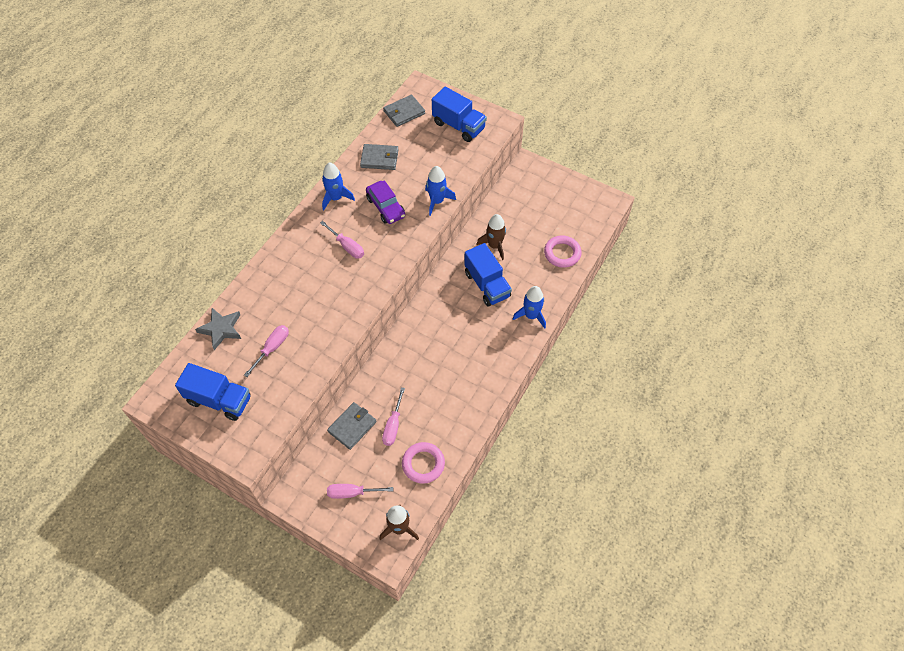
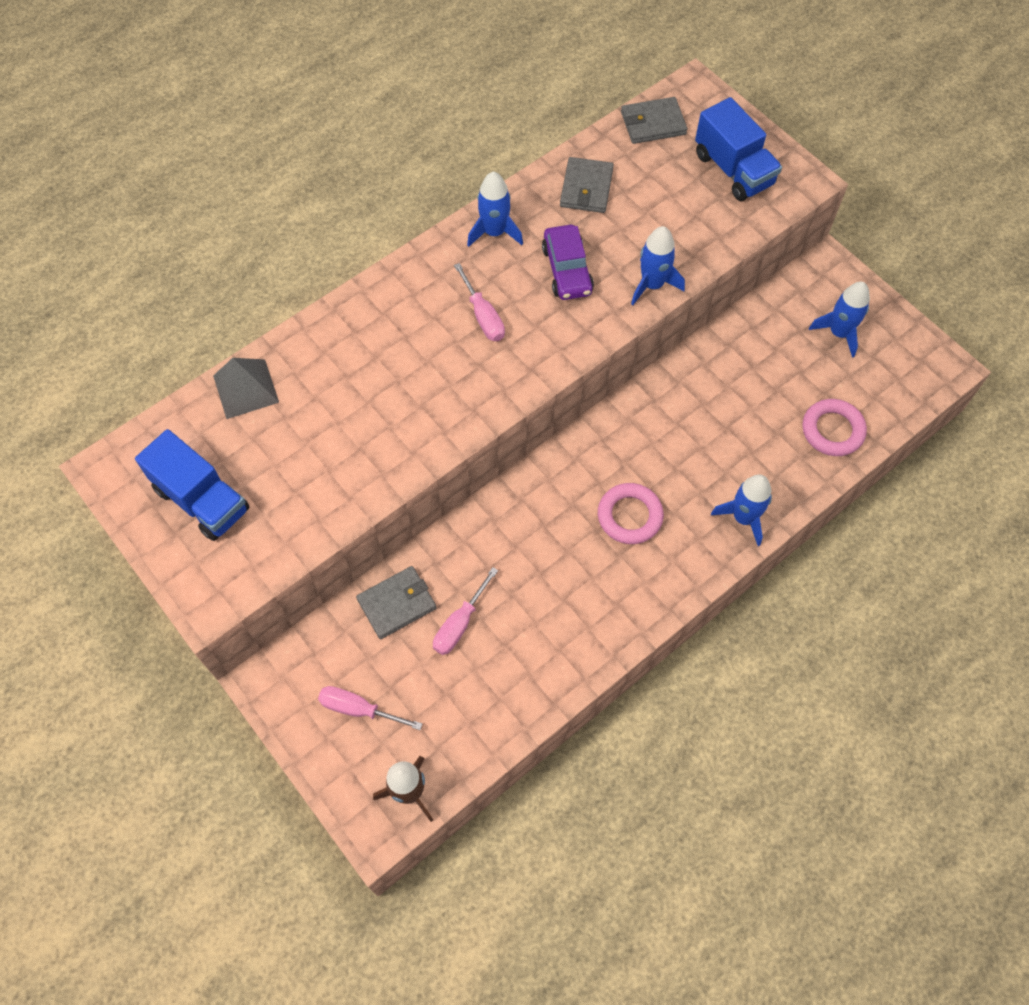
camera: 20 degrees right, 5 degrees up
(221, 329) = (245, 389): grey star -> grey pyramid
(272, 348) = (309, 444): pink screwdriver -> none
(379, 158) = (586, 188): grey wallet -> grey wallet turned 75 degrees clockwise
(423, 464) = (483, 702): pink ring -> pink ring (629, 516)
(487, 285) = (690, 444): blue truck -> none
(494, 246) = (726, 383): brown rocket -> none
(546, 200) = (839, 333): none -> blue rocket

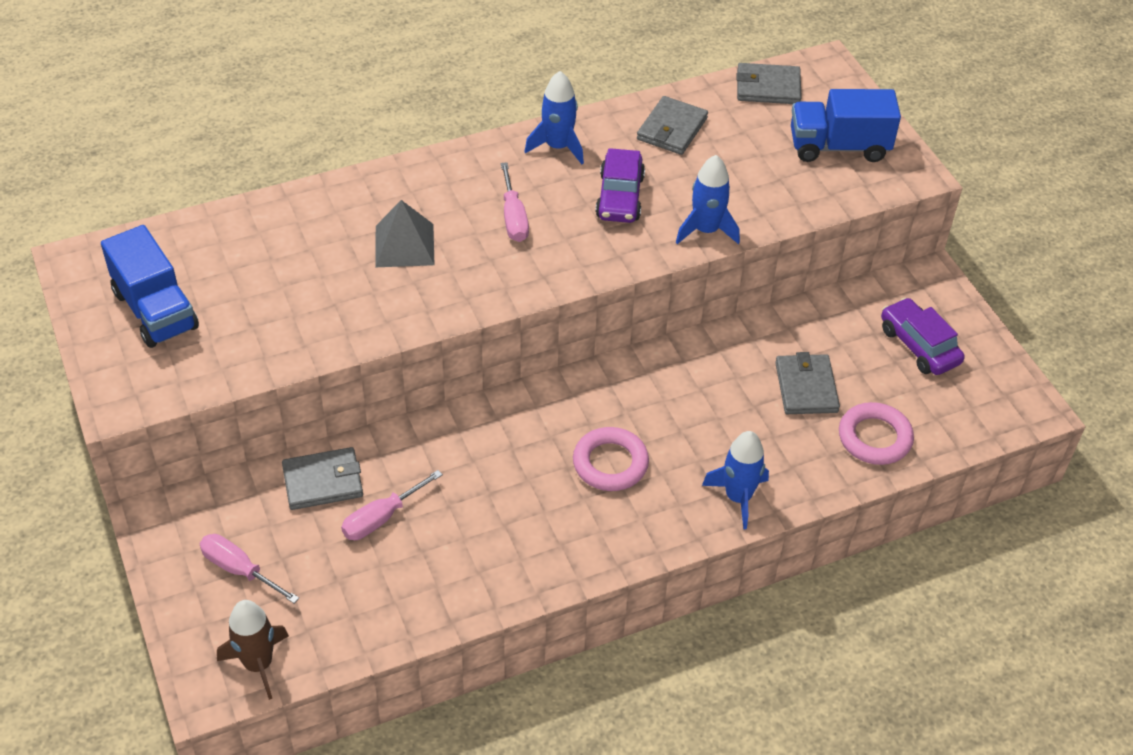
camera: 15 degrees right, 15 degrees down
(245, 389) = (243, 225): grey pyramid -> grey pyramid (404, 245)
(733, 170) = (838, 147): blue truck -> blue truck turned 105 degrees clockwise
(762, 398) = (806, 387): none -> grey wallet
(839, 333) = (919, 346): blue rocket -> purple car

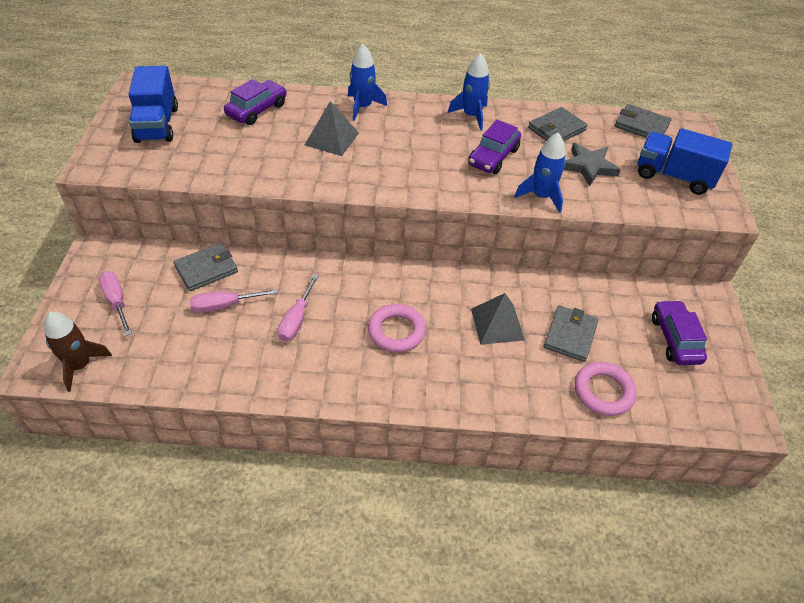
camera: 25 degrees right, 0 degrees up
(274, 238) = (257, 110): none -> purple car
(323, 481) = (206, 269): grey wallet -> grey wallet turned 45 degrees counterclockwise
(513, 217) = (413, 146): pink screwdriver -> pink screwdriver (297, 319)
(719, 407) = (497, 324): none -> grey pyramid
(738, 169) = (589, 167): none -> grey star
(738, 497) = (472, 392): blue rocket -> blue rocket (363, 107)

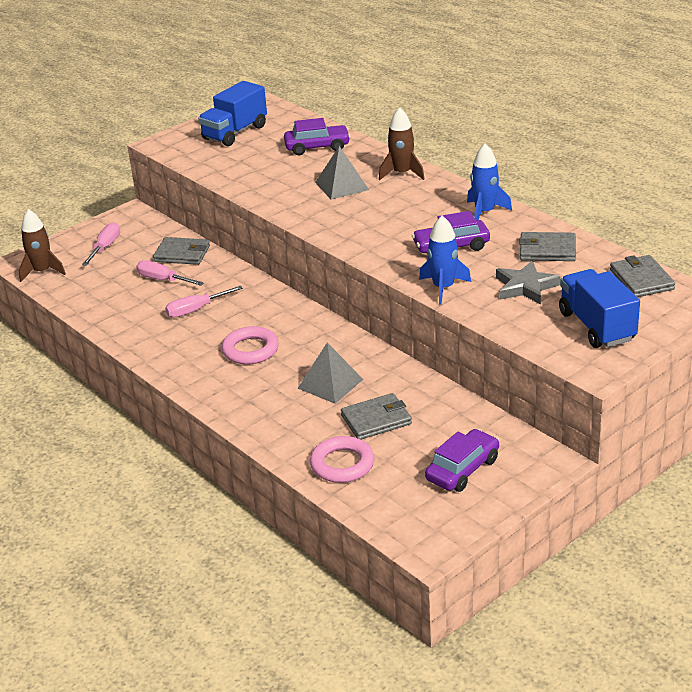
camera: 50 degrees right, 15 degrees down
(363, 107) = (402, 173): blue rocket -> brown rocket

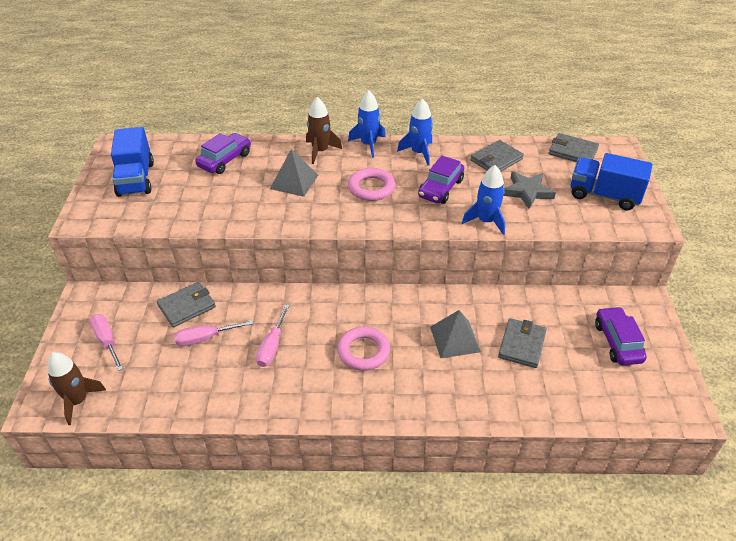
camera: 50 degrees left, 10 degrees up
(342, 464) = (555, 393): pink ring -> pink ring (371, 188)
(452, 186) = (368, 144): none -> blue rocket

